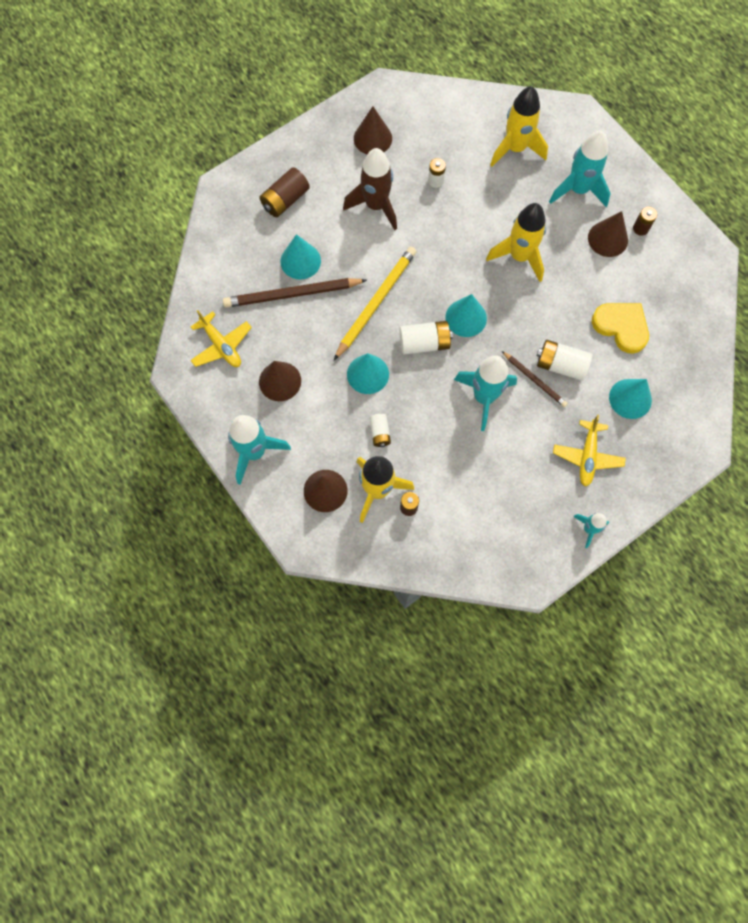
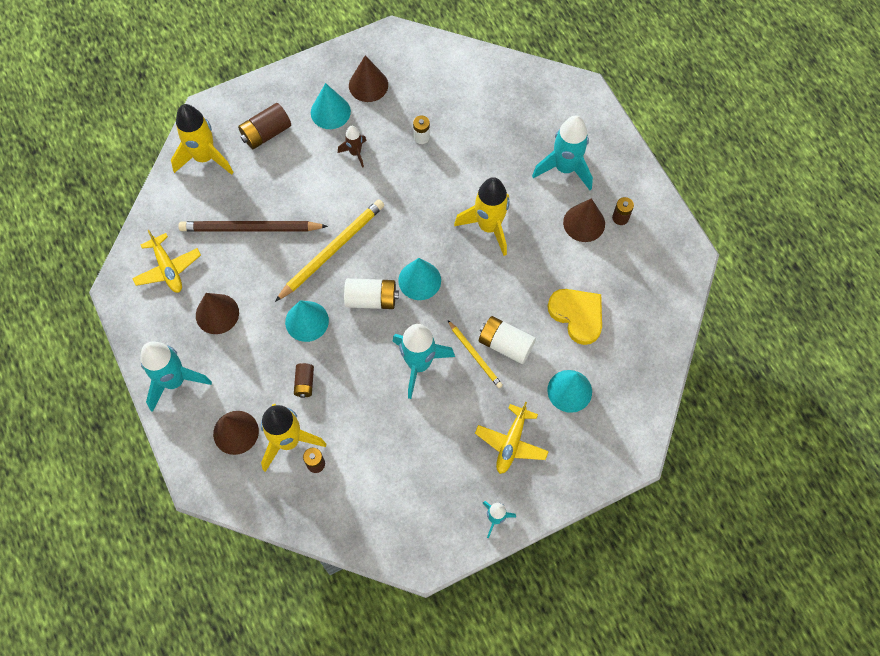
camera: 10 degrees right, 5 degrees down
(300, 261) = (267, 196): turquoise cone -> turquoise cone (330, 112)
(376, 206) = (355, 153): brown rocket -> brown rocket, size x0.53
(380, 433) = (304, 383): white battery -> brown battery
(515, 149) = (510, 117): yellow rocket -> yellow rocket (205, 157)
(534, 380) = (475, 355): brown pencil -> yellow pencil

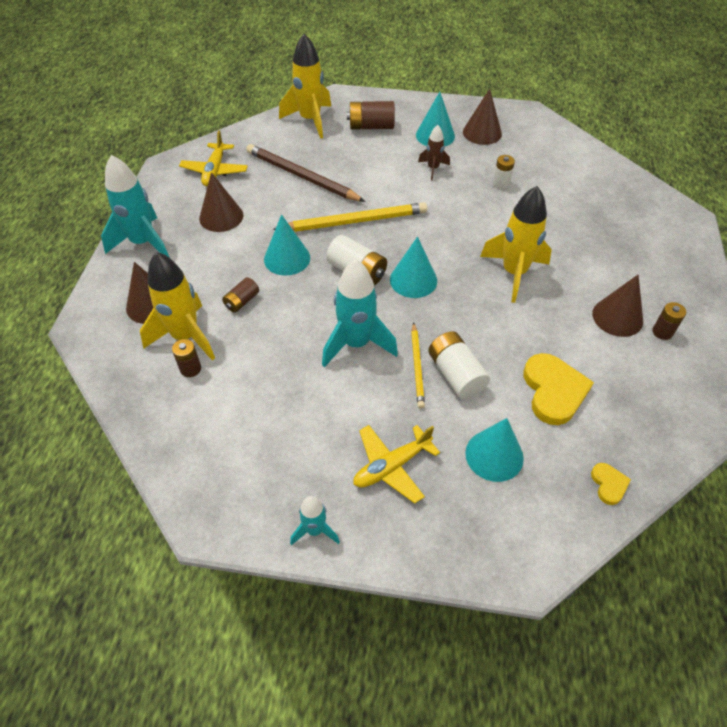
camera: 35 degrees right, 15 degrees down
(565, 168) = (627, 265): turquoise rocket -> none
(650, 365) = (609, 484): none -> yellow heart

